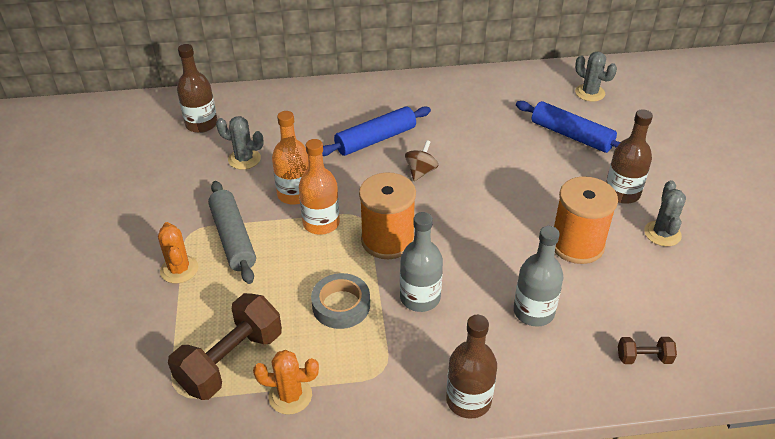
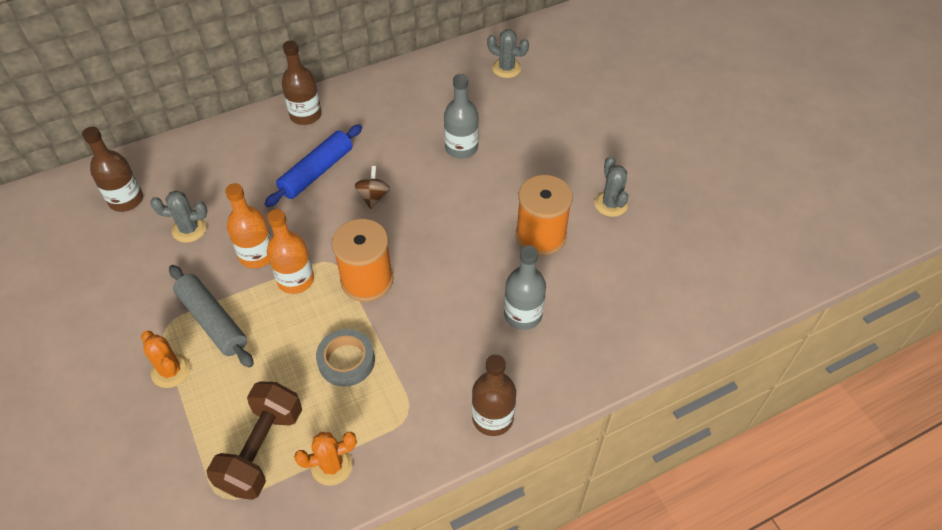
camera: 20 degrees left, 10 degrees up
(420, 298) = (417, 331): grey bottle -> grey bottle (461, 148)
(571, 135) = (503, 120): blue rolling pin -> none
(622, 193) = (565, 171): brown bottle -> brown bottle (305, 115)
(643, 358) = (627, 331): brown dumbbell -> none

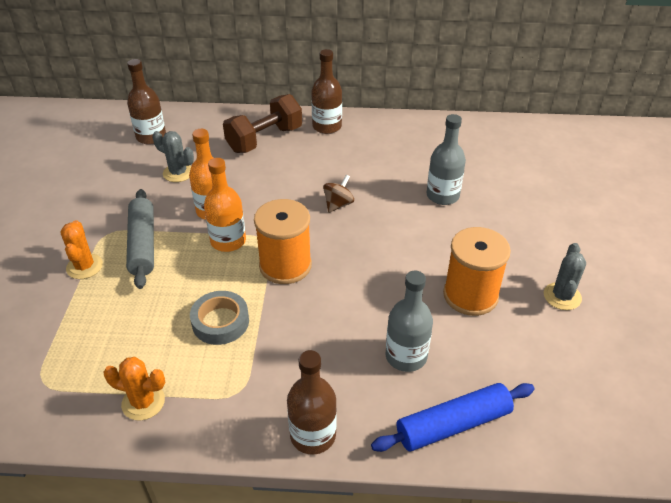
camera: 30 degrees right, 10 degrees down
(262, 450) = (100, 360): brown dumbbell -> brown dumbbell (264, 139)
(317, 172) = (305, 169): blue rolling pin -> blue rolling pin (453, 424)
(506, 68) = (528, 149): grey cactus -> none

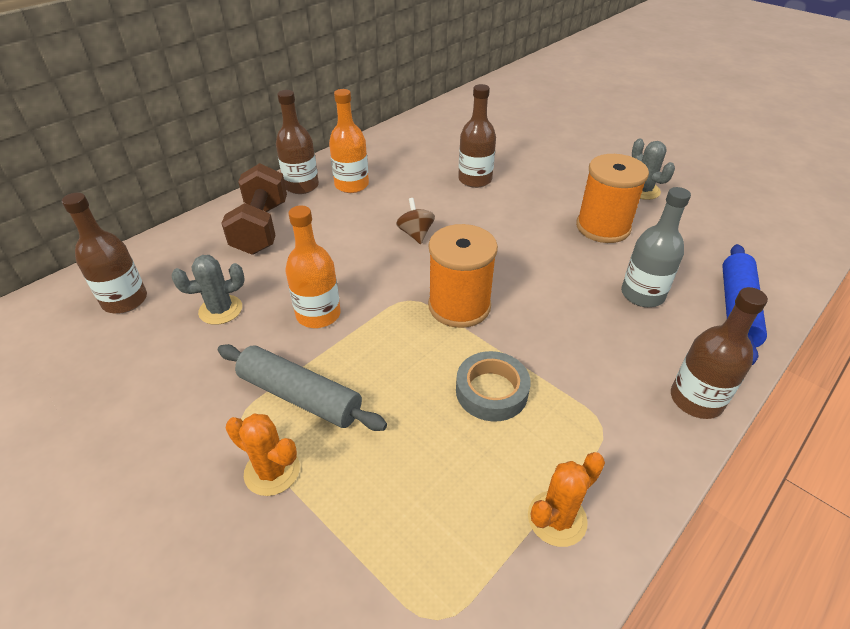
camera: 50 degrees left, 0 degrees up
(228, 241) = (378, 326): orange bottle -> orange bottle (351, 185)
(442, 196) = (475, 180): grey bottle -> brown bottle

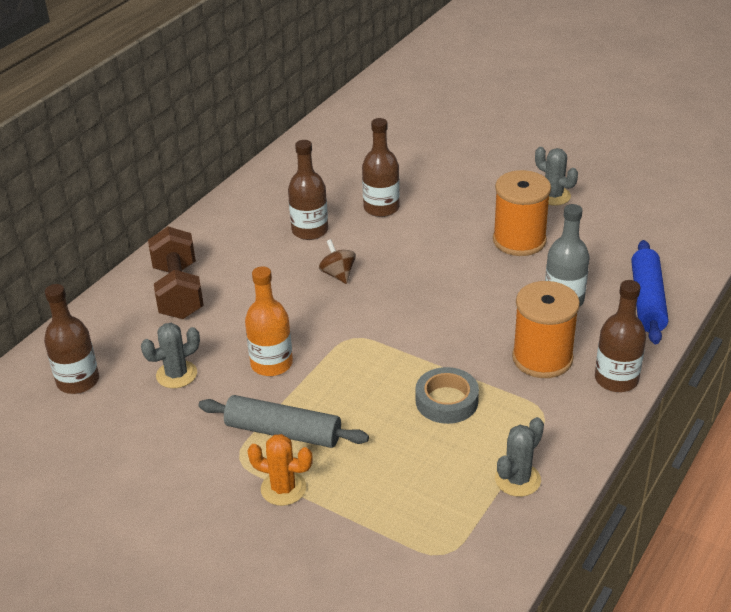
camera: 10 degrees left, 5 degrees down
(301, 186) = (200, 241): brown bottle -> brown bottle (310, 230)
(351, 185) = (254, 232): orange bottle -> none
(459, 306) = (400, 336): orange spool -> orange spool (542, 358)
(557, 518) = (517, 479): orange cactus -> grey cactus

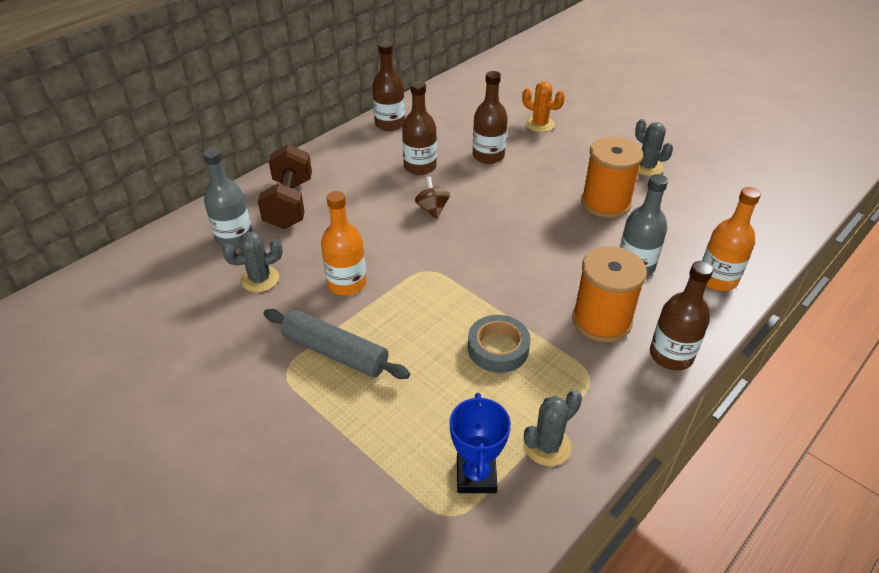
camera: 10 degrees right, 5 degrees up
(78, 381) = (174, 271): brown bottle -> brown bottle (390, 124)
(131, 337) = (234, 238): none -> grey bottle
(283, 488) = (316, 411): orange cactus -> orange cactus (540, 124)
(457, 517) = (476, 476): none -> blue trophy
(647, 300) = (717, 279): blue rolling pin -> orange bottle

